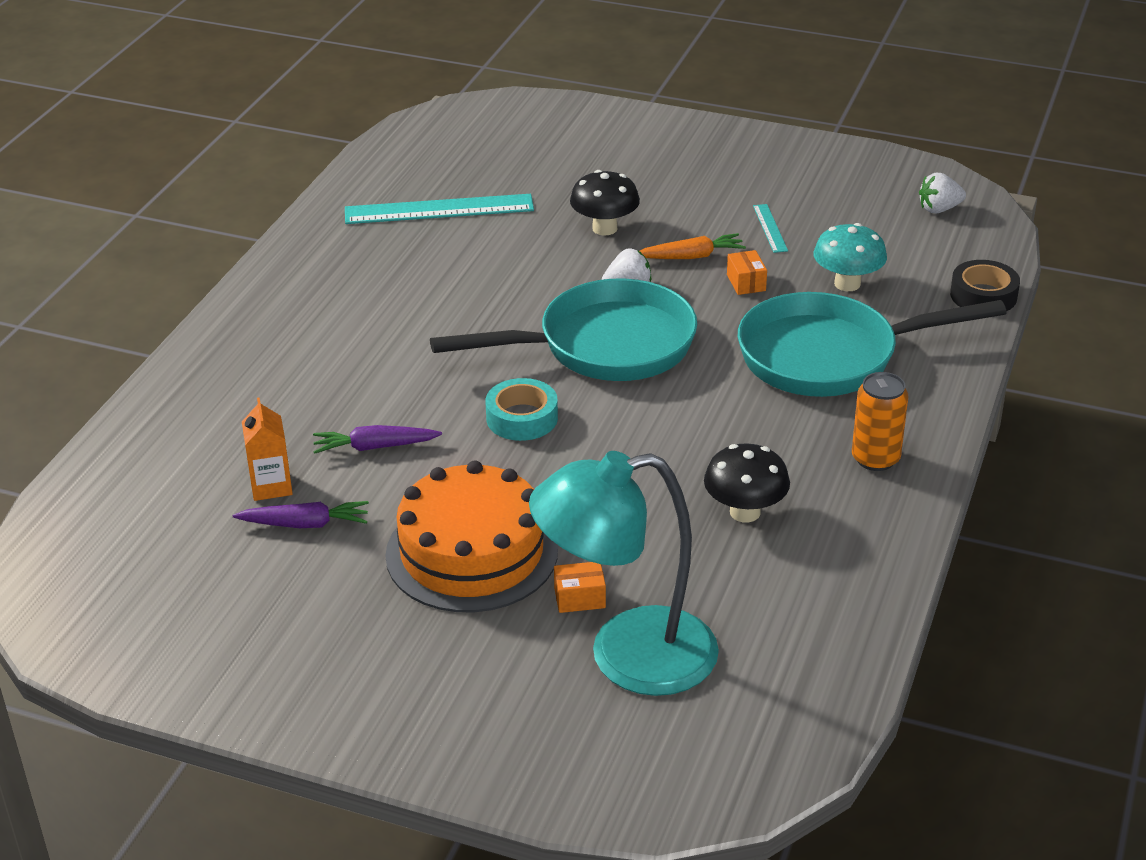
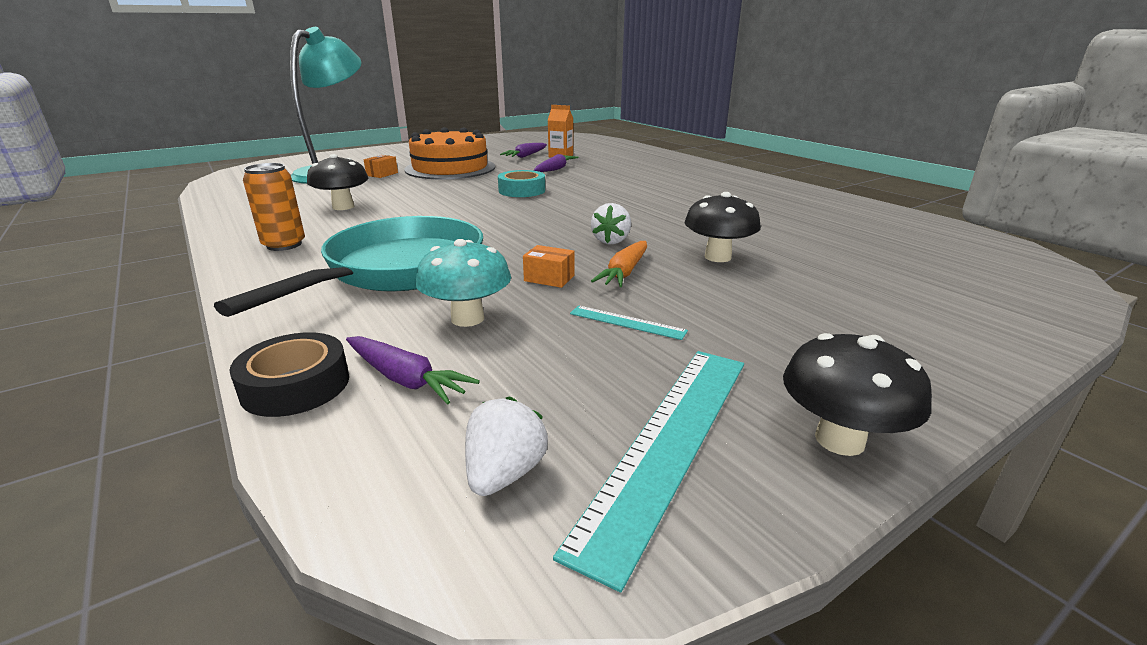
camera: 125 degrees right, 10 degrees down
(439, 209) = (809, 220): turquoise ruler -> turquoise ruler (669, 441)
(604, 346) = (552, 218): turquoise pan -> none
(803, 147) = (839, 440): none -> black mushroom
(928, 267) = (405, 379): none -> purple carrot

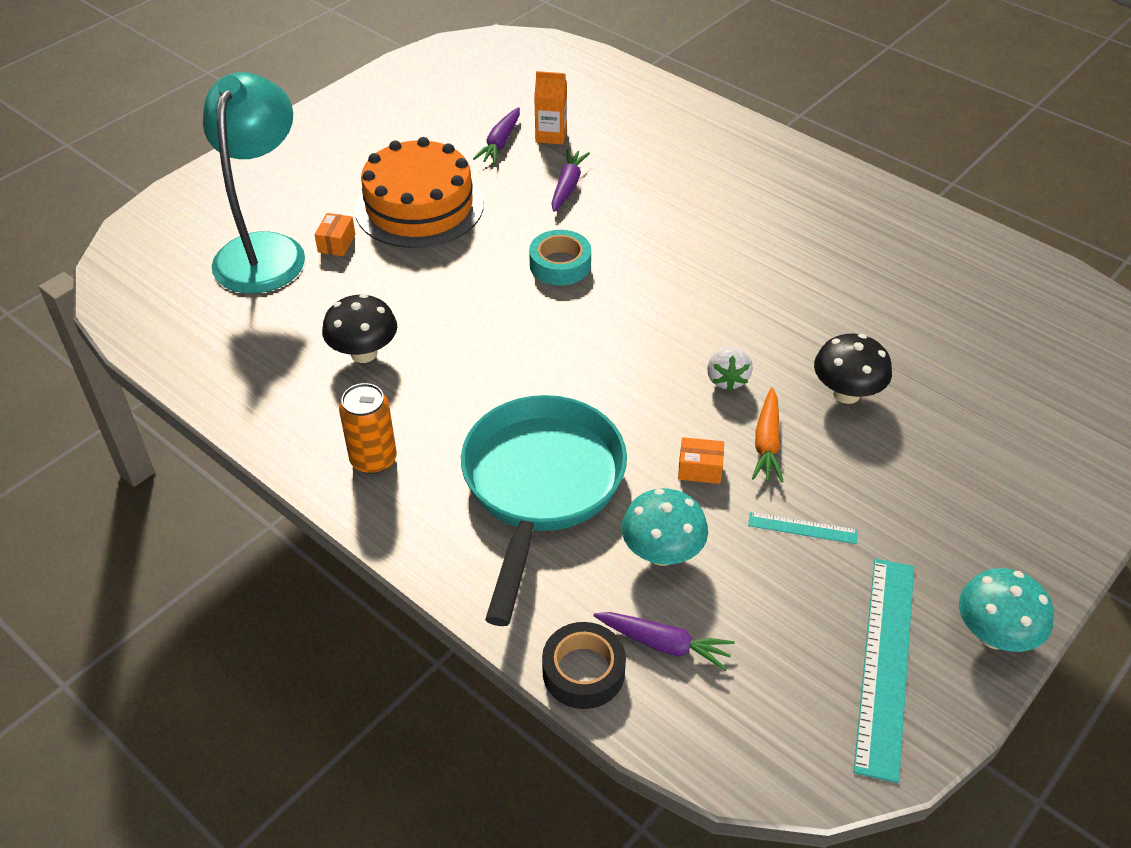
camera: 15 degrees left, 20 degrees up
(504, 473) = (792, 718): white strawberry -> none
(839, 440) = (994, 635): black mushroom -> turquoise mushroom

